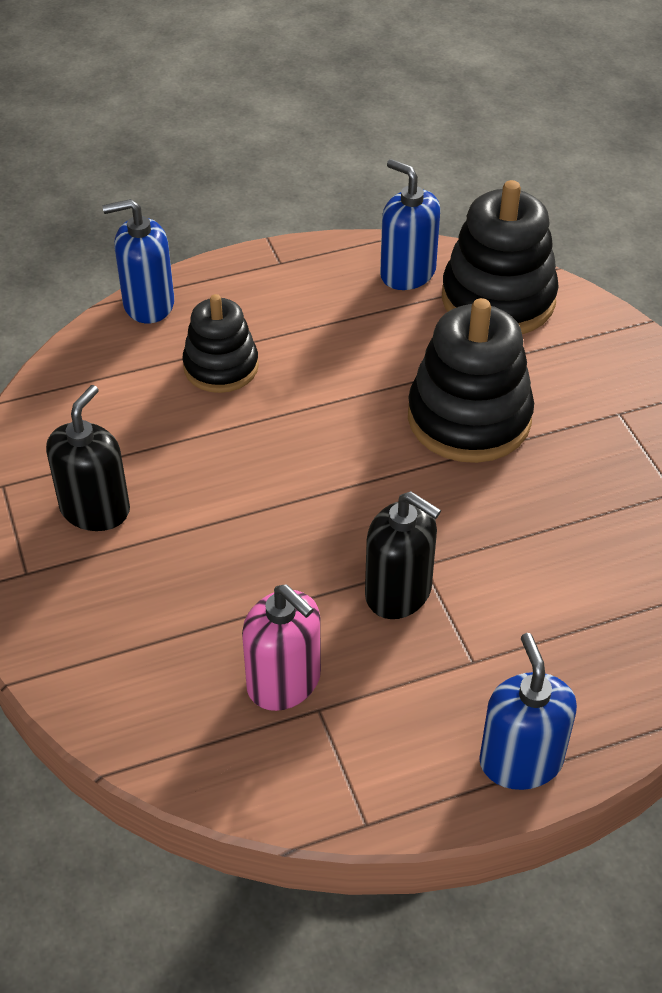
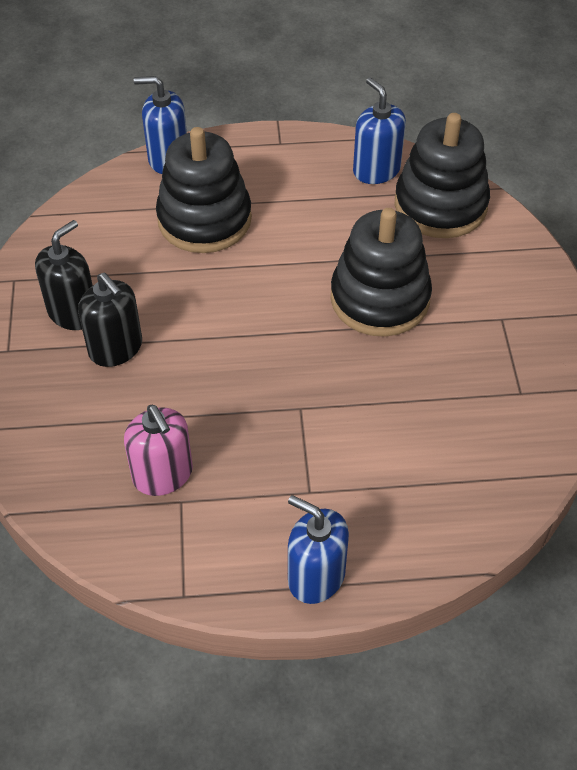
camera: 15 degrees right, 5 degrees up
(221, 367) = (204, 219): black stacking toy -> black stacking toy, size x1.59
(398, 592) = (273, 425): black soap dispenser -> black soap dispenser (116, 348)
(520, 761) = (316, 576): blue soap dispenser -> blue soap dispenser turned 60 degrees counterclockwise

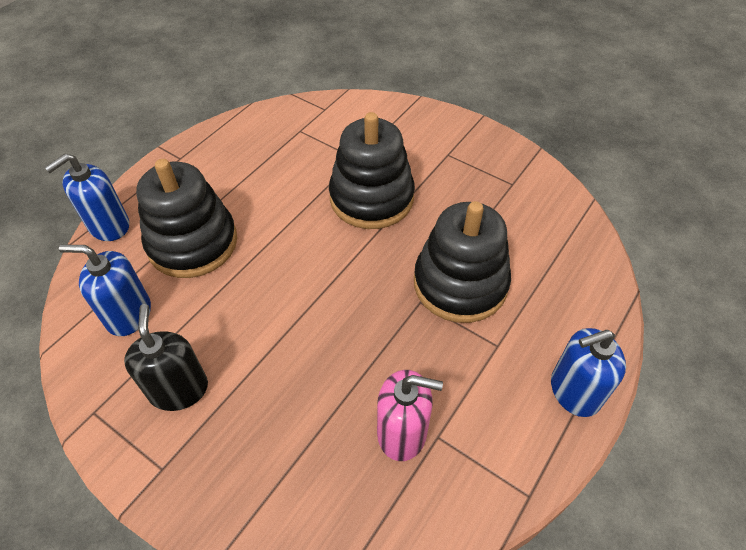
camera: 50 degrees left, 0 degrees up
(116, 348) = (248, 383): black soap dispenser -> none
(376, 170) = (265, 129): blue soap dispenser -> blue soap dispenser (128, 314)
(440, 205) = (330, 121): black stacking toy -> black stacking toy (460, 284)

